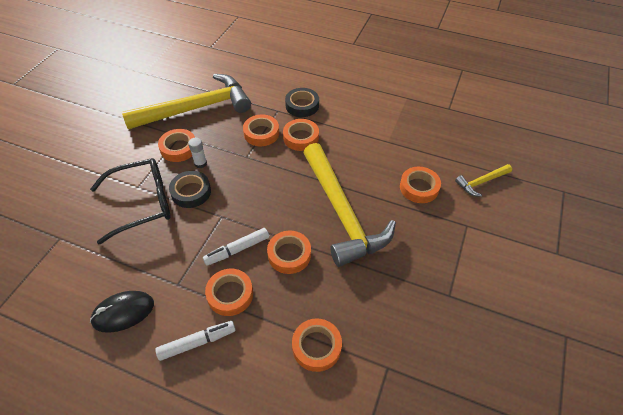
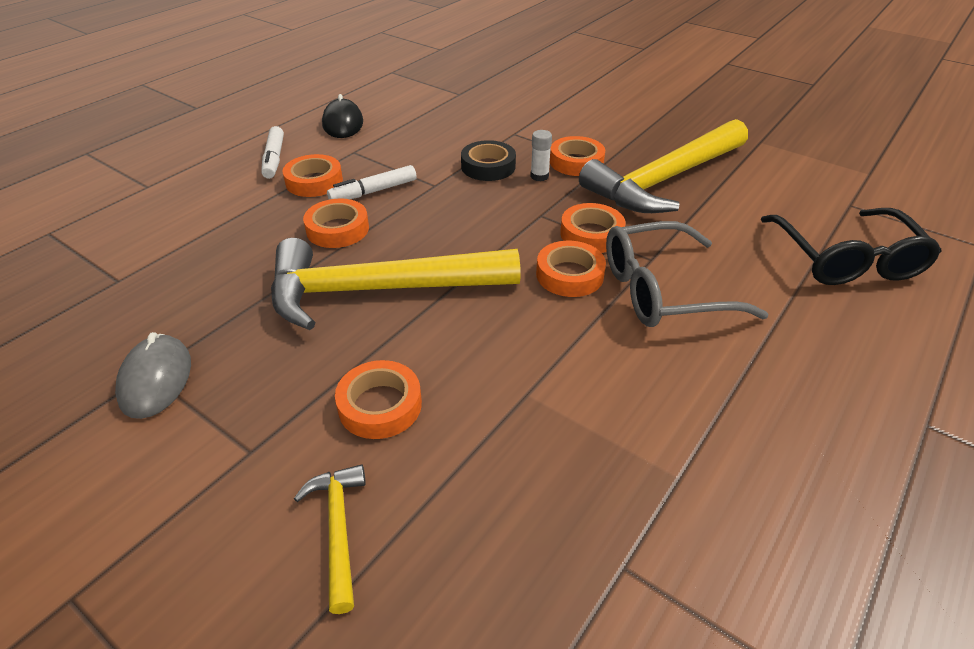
camera: 105 degrees right, 10 degrees down
(142, 203) = (485, 135): black glasses -> black glasses (846, 260)
(196, 108) = (665, 180): yellow hammer -> yellow hammer turned 60 degrees clockwise
(237, 249) = (373, 191): white marker -> white marker turned 105 degrees counterclockwise
(302, 105) = (662, 290): black tape -> grey glasses
(316, 347) = (196, 231): orange tape -> none
(451, 288) = (156, 379): none -> grey mouse

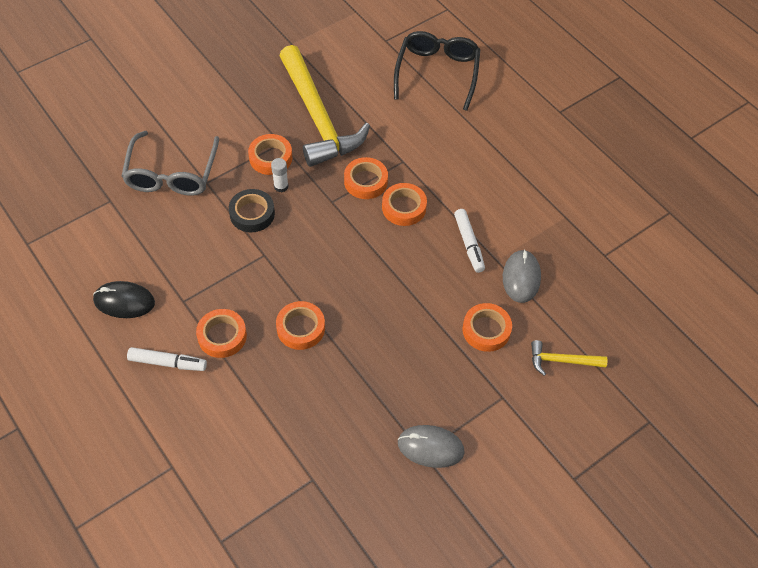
camera: 75 degrees left, 15 degrees up
(373, 191) = (256, 297): white marker -> white marker (468, 244)
(380, 290) = (383, 313): yellow hammer -> none
(504, 433) = (521, 277): none -> grey mouse
(662, 290) = (434, 168): grey glasses -> grey glasses (172, 174)
(846, 260) = (437, 72): black glasses -> black glasses turned 90 degrees counterclockwise

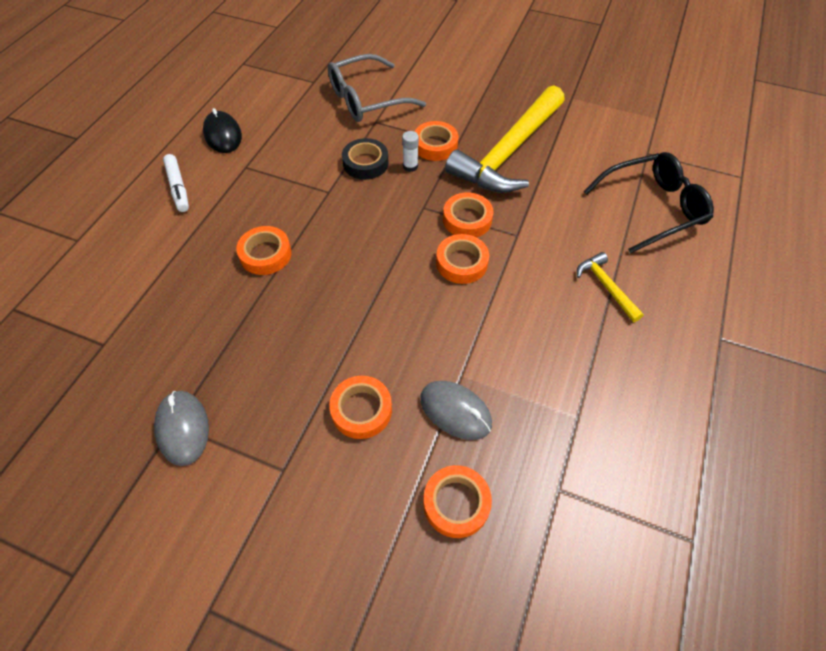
camera: 60 degrees right, 0 degrees up
(222, 336) = (225, 207): orange tape -> orange tape (456, 503)
(468, 244) = (461, 339): white marker -> none
(521, 277) = (455, 411): grey mouse -> grey mouse turned 60 degrees clockwise
(562, 361) = (369, 513): yellow hammer -> yellow hammer (606, 287)

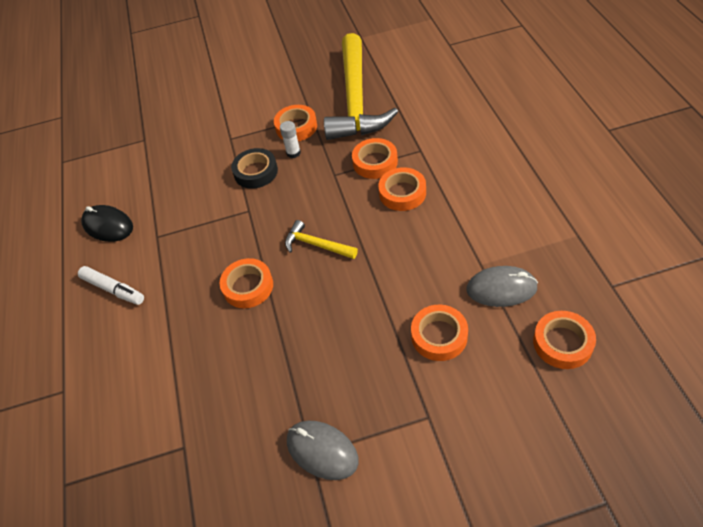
camera: 30 degrees left, 5 degrees down
(366, 99) = (205, 127): grey glasses -> none
(606, 287) = (512, 145): yellow hammer -> yellow hammer (317, 245)
(652, 208) = (489, 77): black glasses -> none

